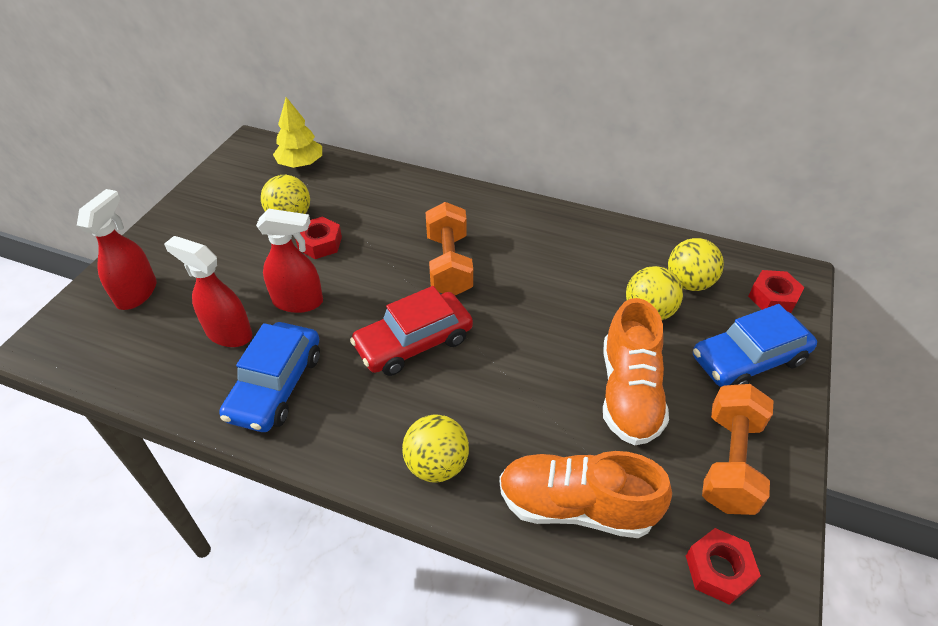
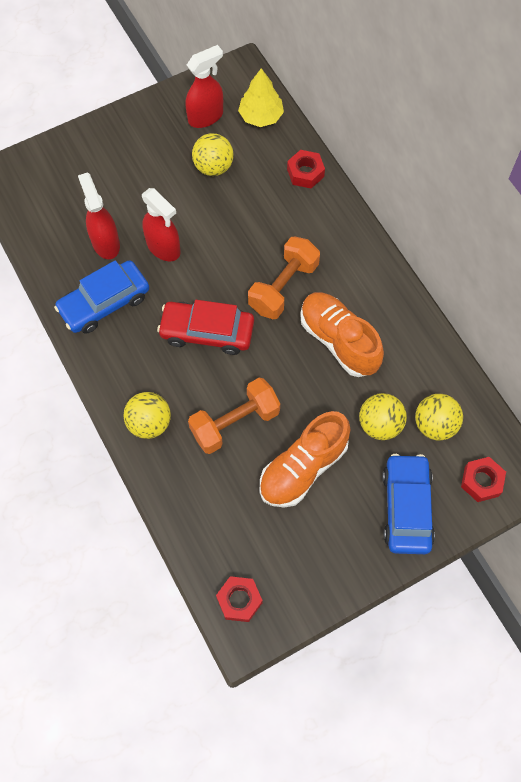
camera: 40 degrees right, 20 degrees up
(137, 293) = (75, 170): red spray bottle -> red spray bottle (206, 117)
(320, 243) = (215, 206): red nut -> red nut (305, 173)
(576, 506) = (200, 507): orange shoe -> orange shoe (338, 340)
(729, 462) = (314, 555): orange dumbbell -> orange dumbbell (235, 423)
(748, 359) = (406, 507): blue car -> blue car turned 75 degrees clockwise

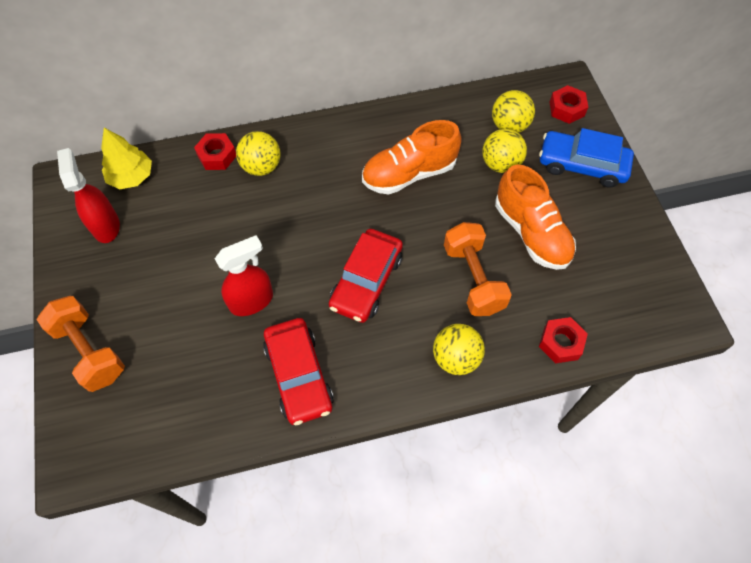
camera: 75 degrees left, 5 degrees down
(104, 303) = (299, 375): blue car -> red car
(105, 243) = (222, 359): red spray bottle -> none
(213, 167) = (172, 232): yellow ball -> yellow ball (261, 167)
(239, 600) = (655, 315): red nut -> red nut (561, 343)
(283, 287) = (338, 204): orange dumbbell -> orange dumbbell (90, 351)

